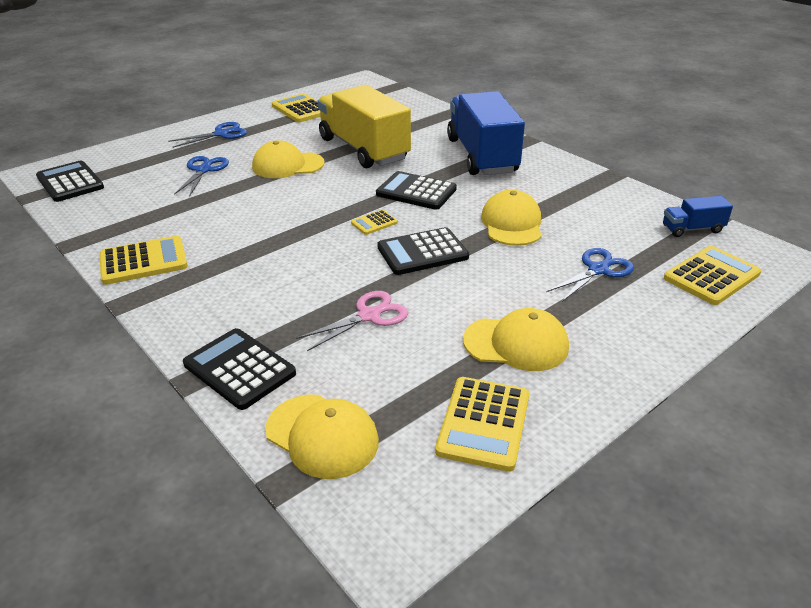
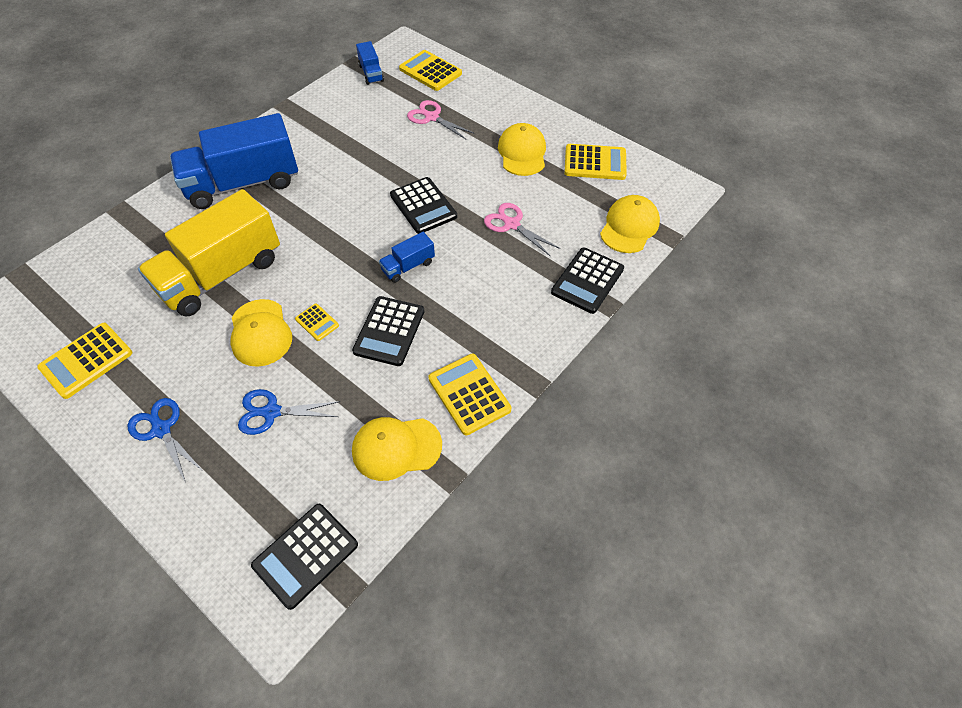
camera: 100 degrees left, 20 degrees up
(330, 237) = (408, 266): none -> blue truck
(374, 223) = (380, 241): yellow calculator -> yellow calculator (317, 322)
(416, 192) = (320, 221): black calculator -> black calculator (389, 331)
(512, 223) = (372, 159): yellow cap -> yellow cap (396, 448)
(598, 270) = (432, 117): blue scissors -> pink scissors

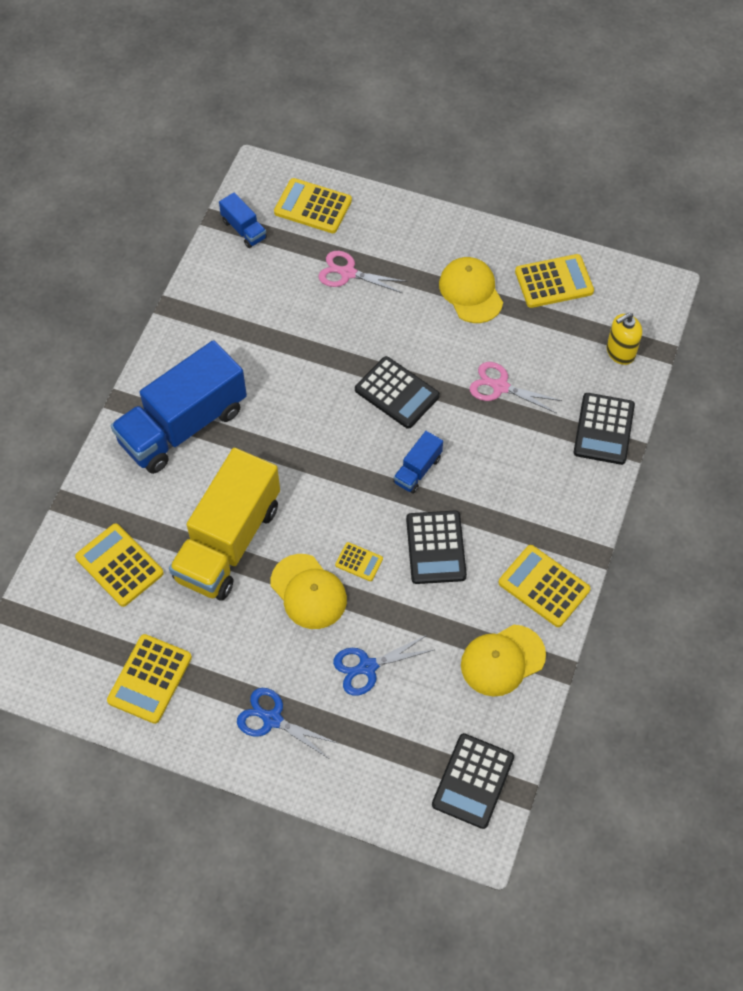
camera: 20 degrees left, 5 degrees up
(127, 266) = (119, 565): none -> yellow calculator
(629, 227) = (620, 352): yellow cap -> yellow soap dispenser

